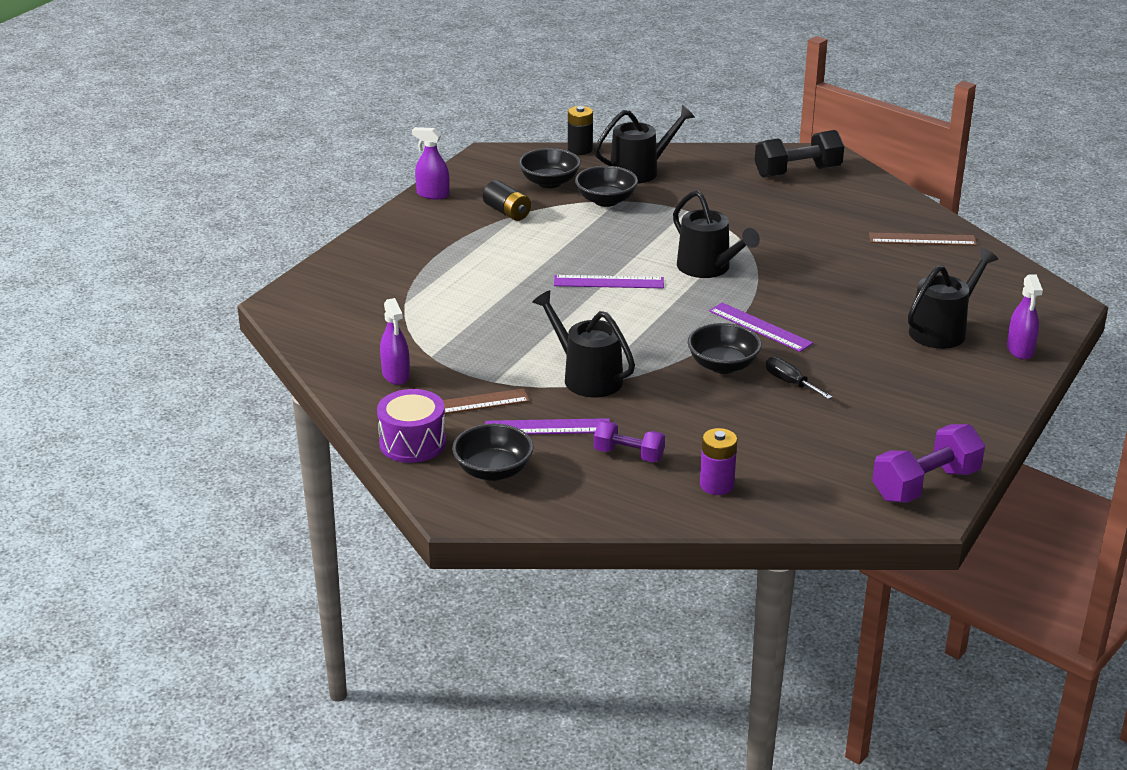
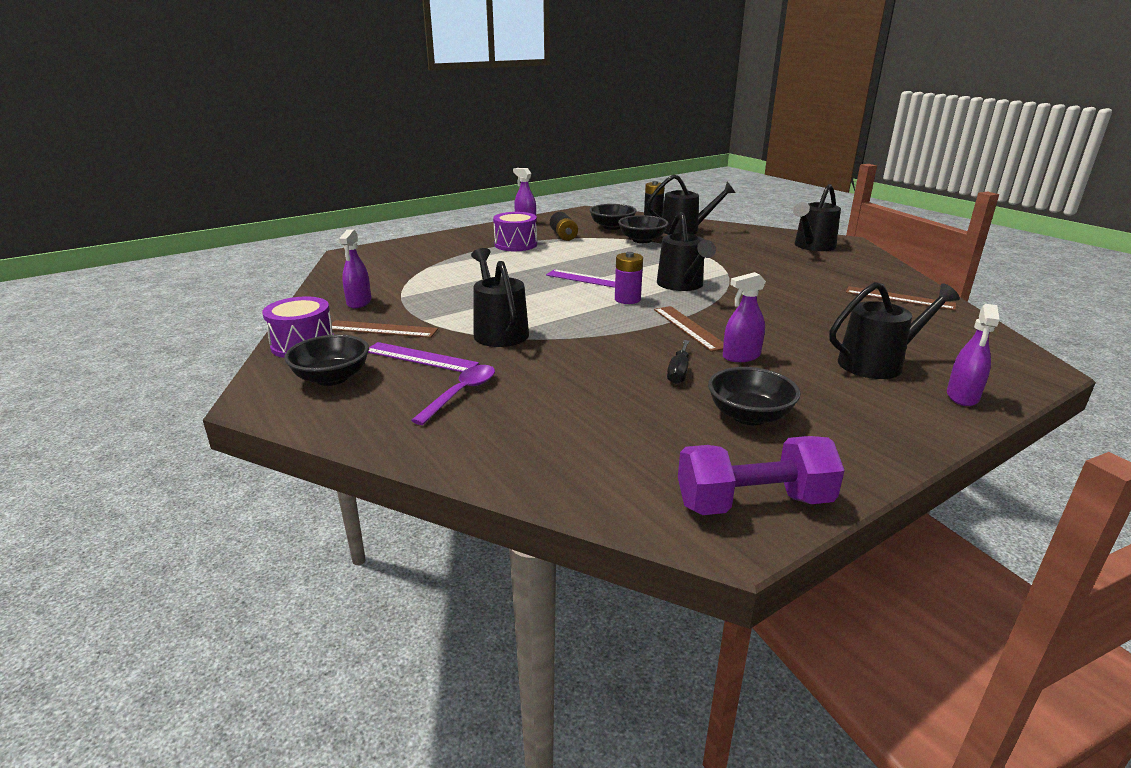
camera: 25 degrees right, 5 degrees down
(466, 241) = (516, 244): none -> purple drum
(628, 454) = (461, 393): purple dumbbell -> purple spoon
(716, 485) = (513, 440): purple battery -> purple battery (627, 299)
(723, 365) = (626, 347): black bowl -> black bowl (749, 416)
(760, 327) = (689, 328): purple ruler -> brown ruler
(790, 383) = (678, 372): black screwdriver -> black screwdriver turned 150 degrees counterclockwise
(797, 172) = (812, 246): black dumbbell -> black watering can
(829, 351) = (741, 356): none -> purple spray bottle

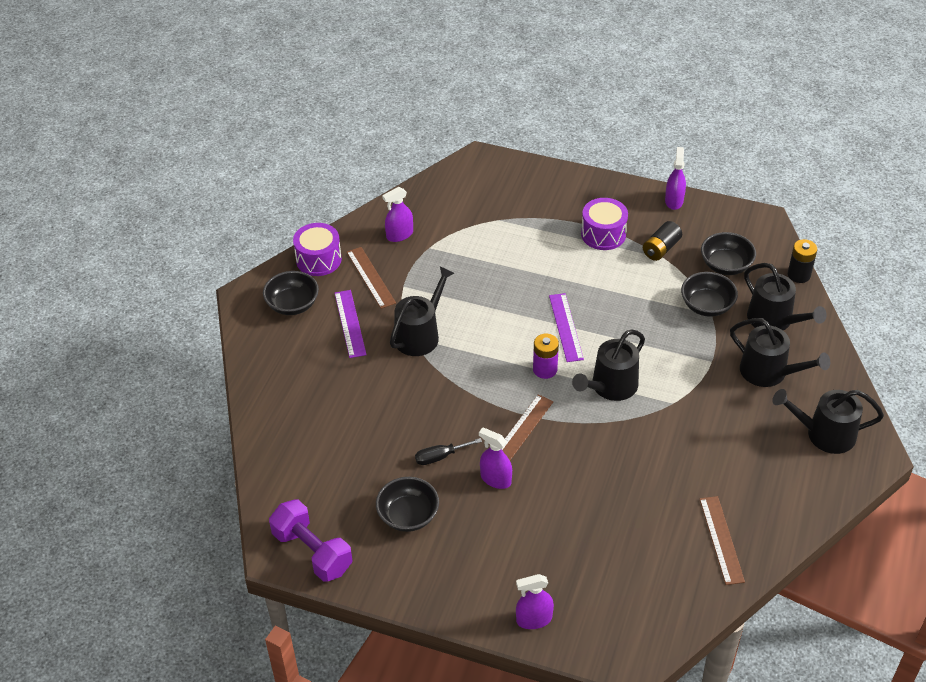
camera: 55 degrees right, 20 degrees up
(461, 393) = (323, 371): purple spoon -> none
(877, 363) = (552, 559): black watering can -> black watering can (768, 372)

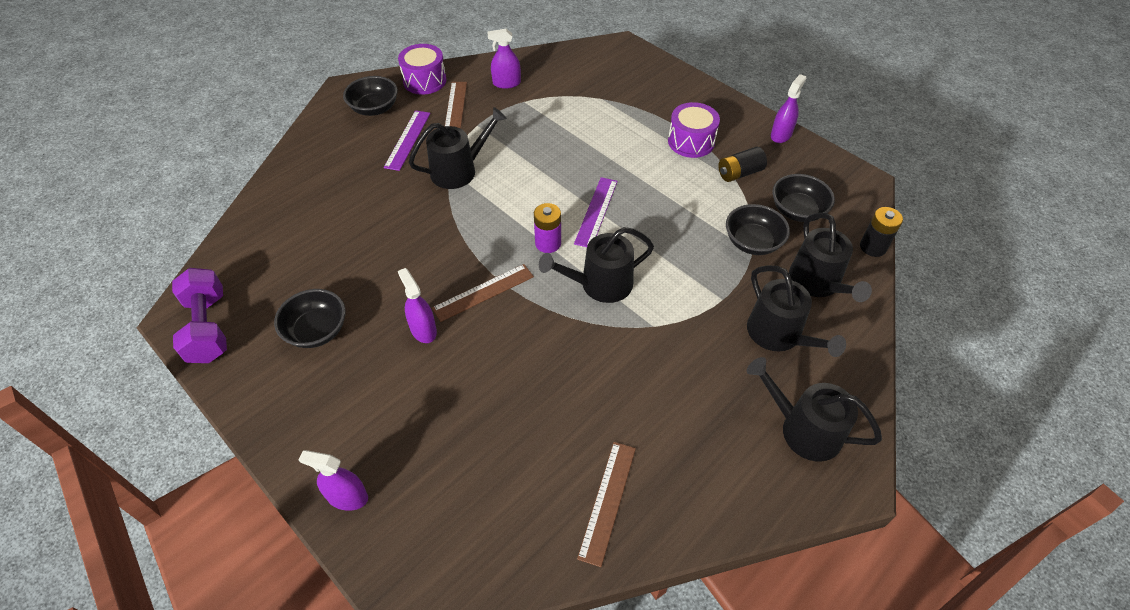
camera: 25 degrees right, 5 degrees up
(440, 457) = (390, 286): black screwdriver -> none

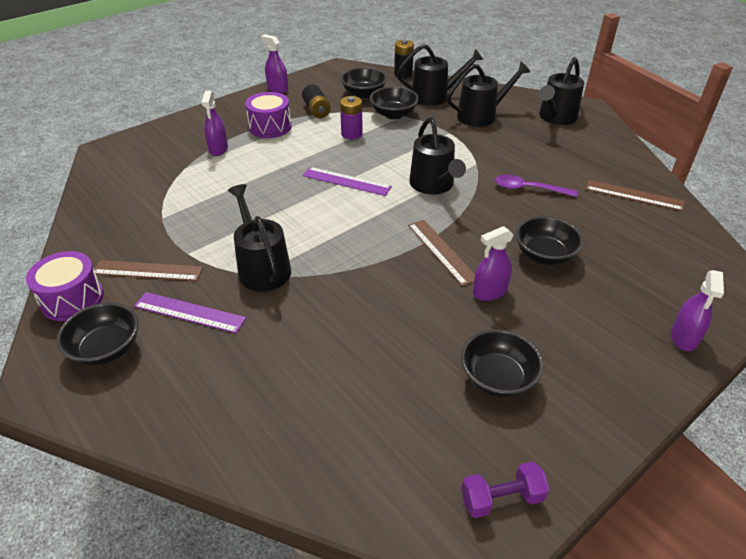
camera: 85 degrees left, 10 degrees down
(208, 328) = (501, 498): purple dumbbell -> purple dumbbell, size x0.62
(479, 382) = (544, 255): none -> black bowl
(506, 83) = (121, 229): purple spray bottle -> purple spray bottle (218, 149)
(548, 243) = (382, 210): purple battery -> purple battery (351, 134)
(605, 377) = (528, 189): none -> purple spoon

